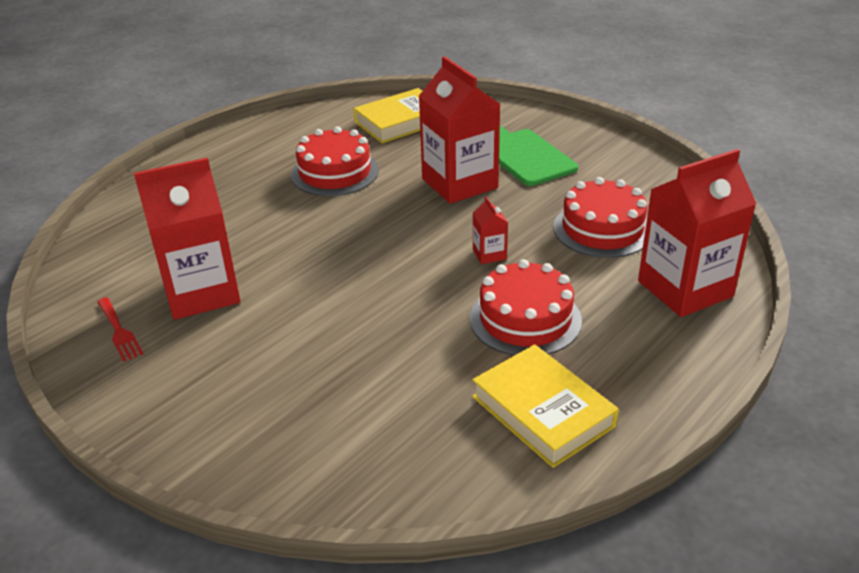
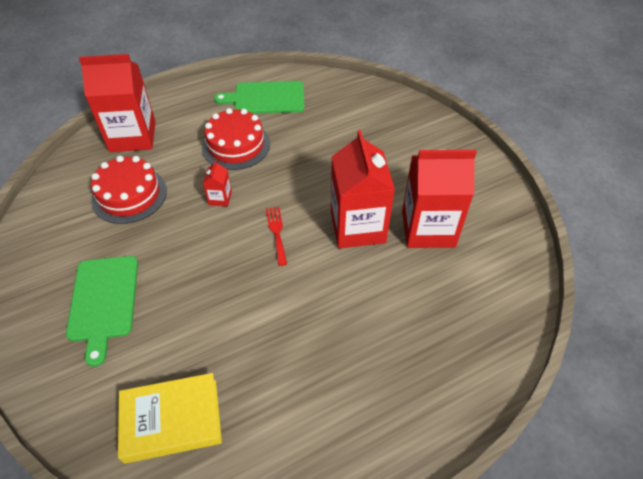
camera: 160 degrees left, 15 degrees up
(119, 331) = (485, 212): red fork -> red fork (277, 232)
(335, 172) = (284, 343): red cake -> none
(459, 183) = (186, 283): red carton -> red carton (357, 227)
(542, 411) = (266, 98): yellow book -> green cutting board

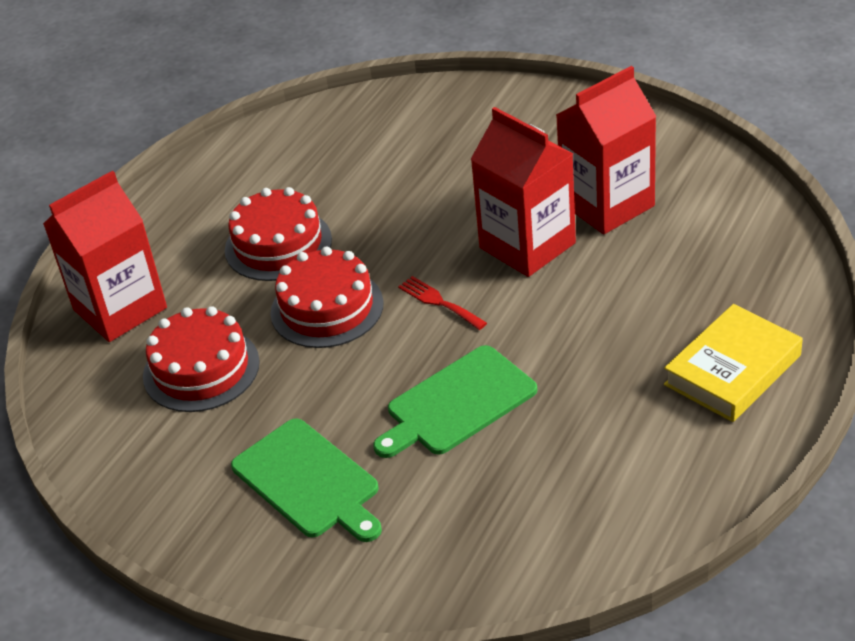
camera: 30 degrees left, 10 degrees down
(172, 420) = (522, 523): yellow book -> yellow book (732, 370)
(220, 198) = (327, 308): red carton -> red cake
(266, 98) = (255, 174): green cutting board -> green cutting board (457, 403)

